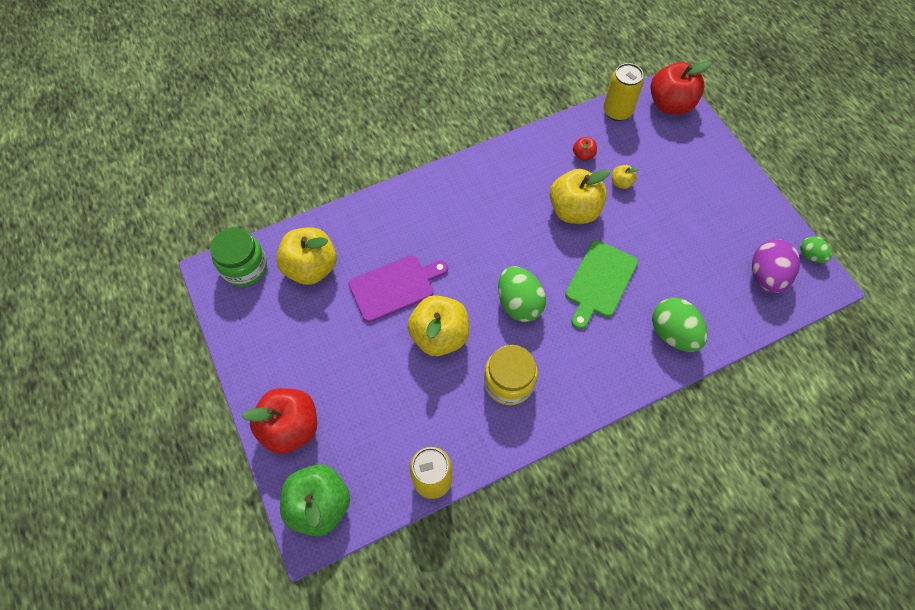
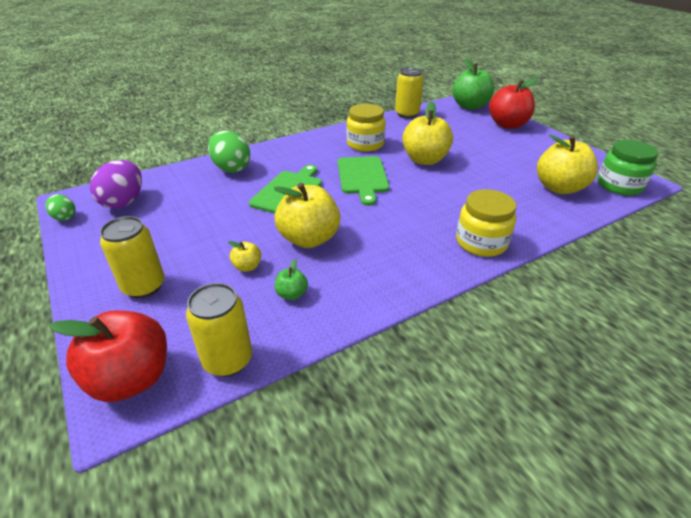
camera: 175 degrees right, 25 degrees down
(395, 287) = (475, 181): purple cutting board -> none
(425, 196) = (481, 242): none -> yellow jar
(519, 303) = (362, 177): green egg -> green cutting board
(583, 155) = (291, 294): red apple -> green apple
(694, 169) = (144, 286): none -> yellow can

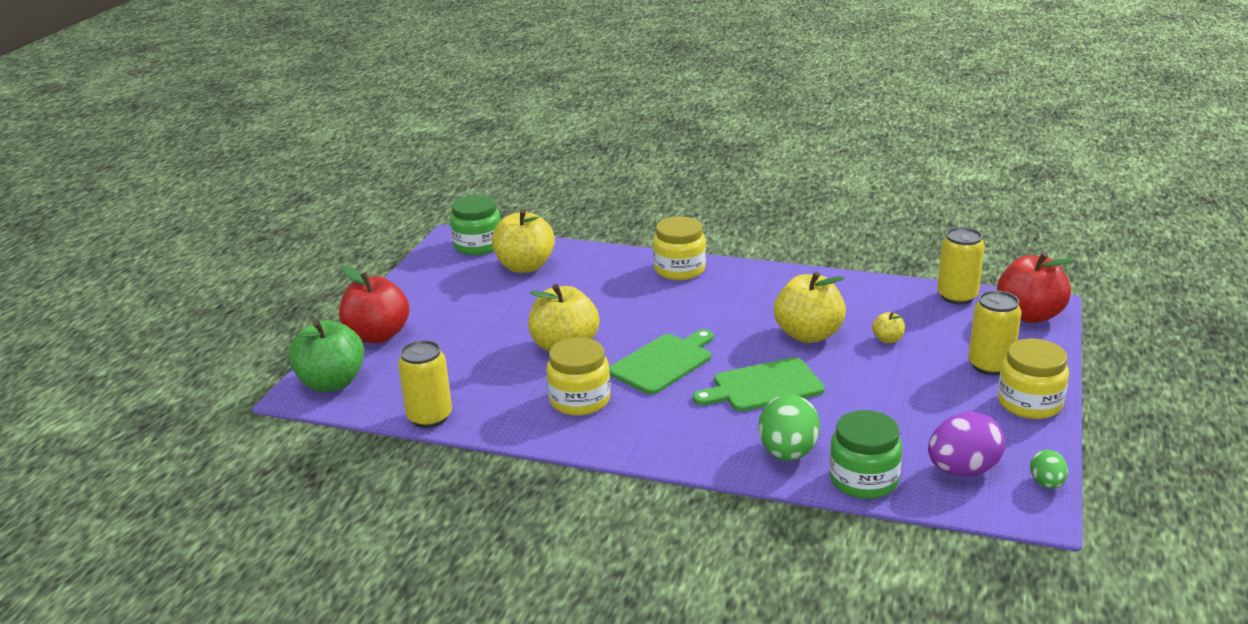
camera: 130 degrees left, 10 degrees down
(95, 267) = (1029, 403): none -> yellow jar
(179, 174) = (863, 480): none -> green jar
(291, 294) = (873, 307): green apple -> none

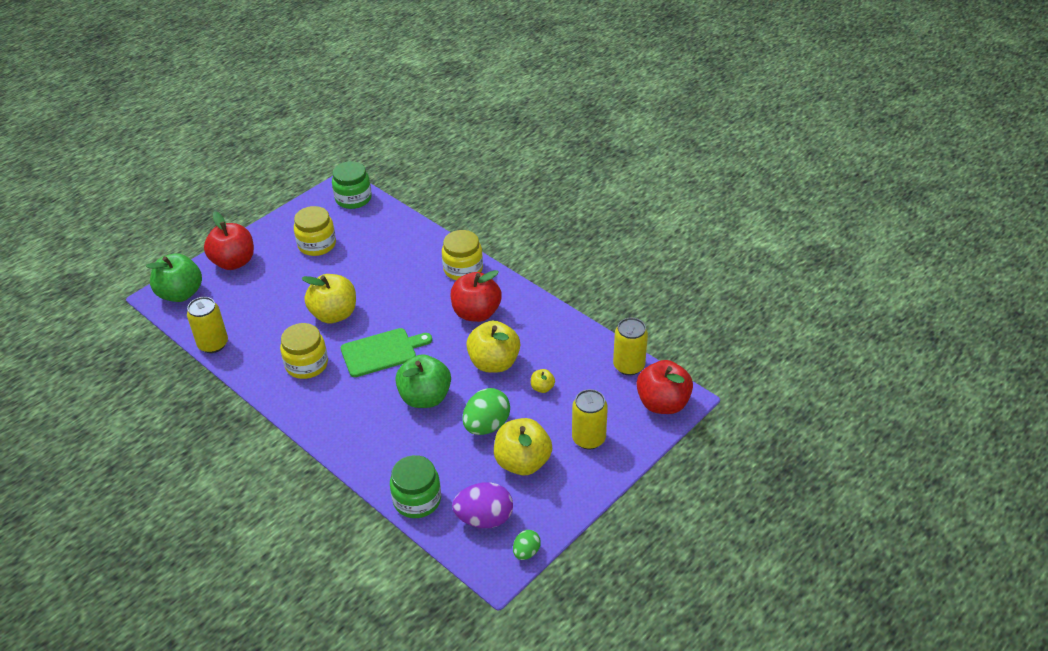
camera: 25 degrees right, 15 degrees up
(525, 266) = (367, 230): yellow apple -> yellow apple (522, 462)
(738, 300) = (476, 313): none -> red apple
(763, 386) = (425, 397): green cutting board -> green apple
(788, 453) = (391, 459): green egg -> green egg (486, 425)
(1029, 403) = (582, 482): yellow jar -> yellow jar (317, 244)

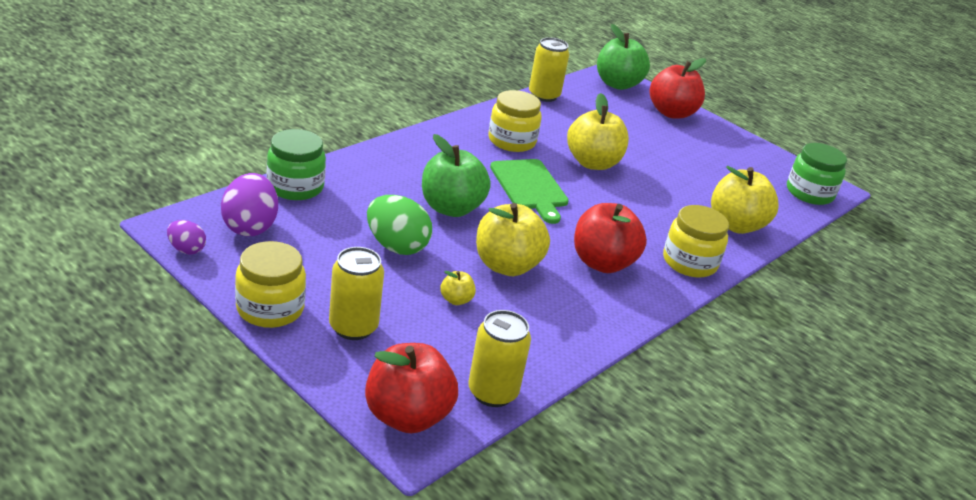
camera: 85 degrees right, 10 degrees down
(317, 244) = (713, 162): yellow jar -> yellow jar (270, 308)
(522, 462) = (328, 265): yellow apple -> yellow apple (735, 225)
(526, 552) = (186, 249): green egg -> purple egg

